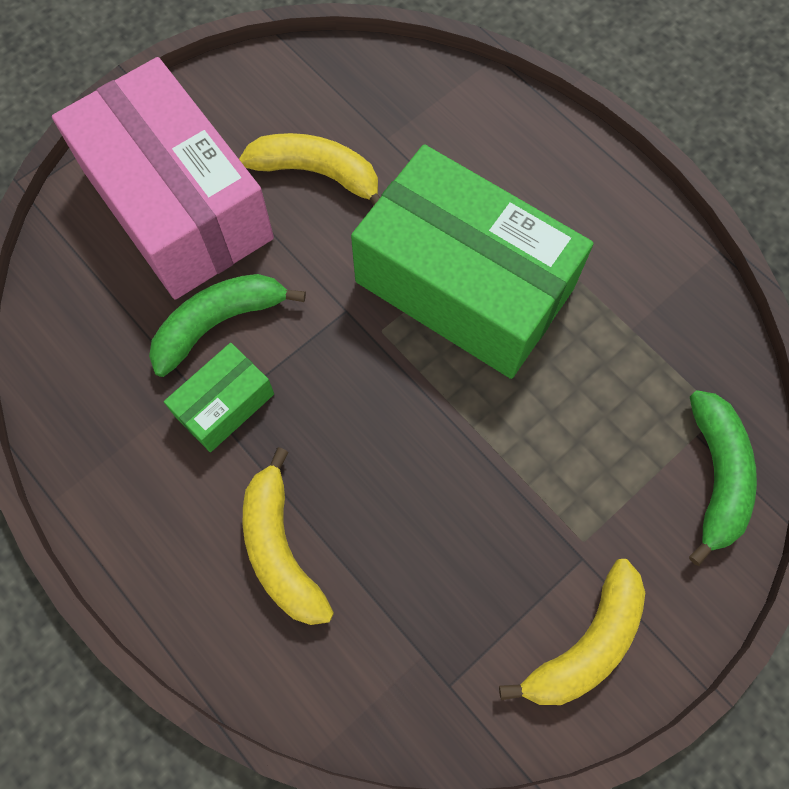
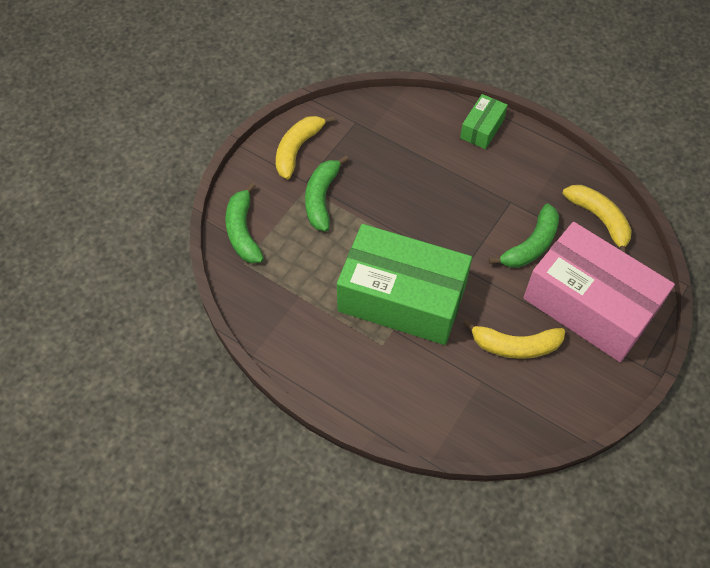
camera: 165 degrees right, 10 degrees down
(224, 405) = (508, 207): green box -> green box (482, 128)
(281, 549) = (451, 154): yellow banana -> yellow banana (599, 219)
(558, 511) = (322, 198): none -> green banana

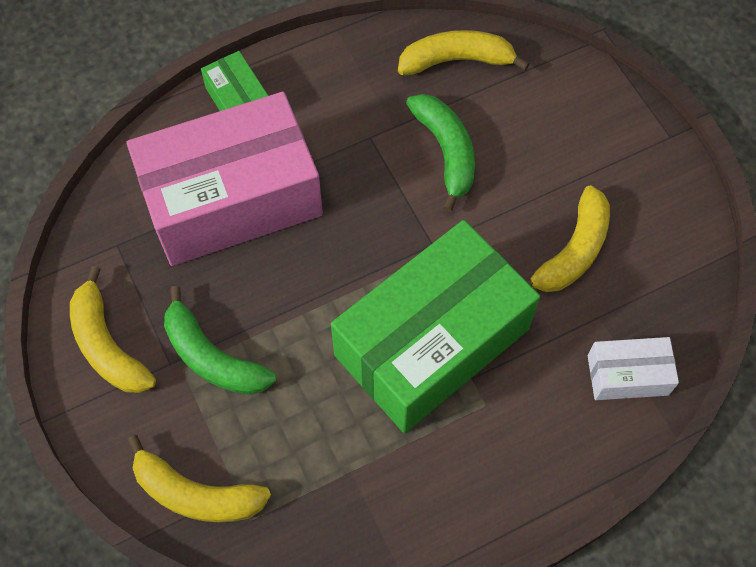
camera: 60 degrees left, 5 degrees up
(243, 231) = (196, 493): green banana -> yellow banana
(453, 415) = (627, 375): none -> white box
(589, 305) = (564, 141): pink box -> pink box (232, 199)

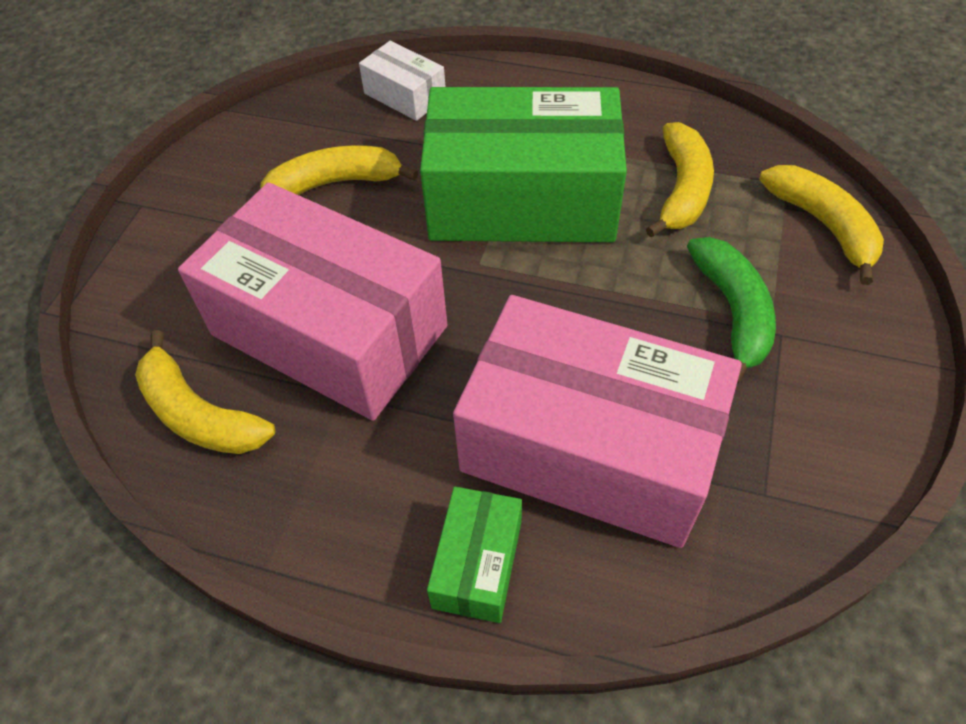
camera: 135 degrees left, 10 degrees down
(107, 345) = (840, 394): yellow banana -> yellow banana (682, 190)
(446, 152) = (329, 331): green banana -> pink box

